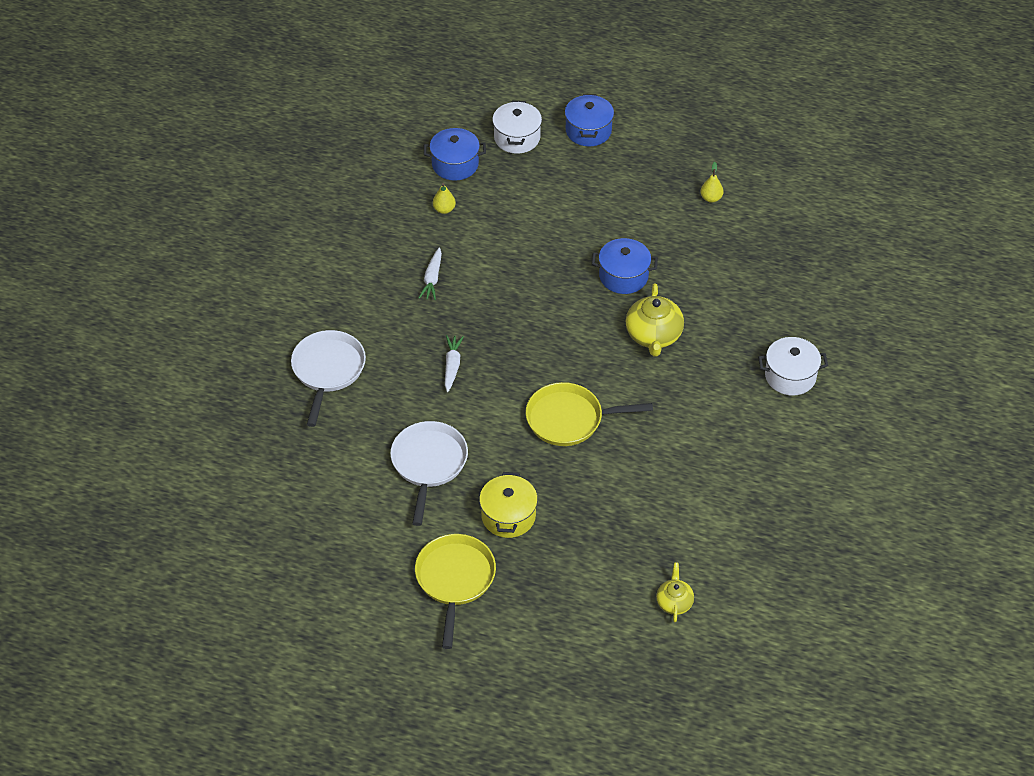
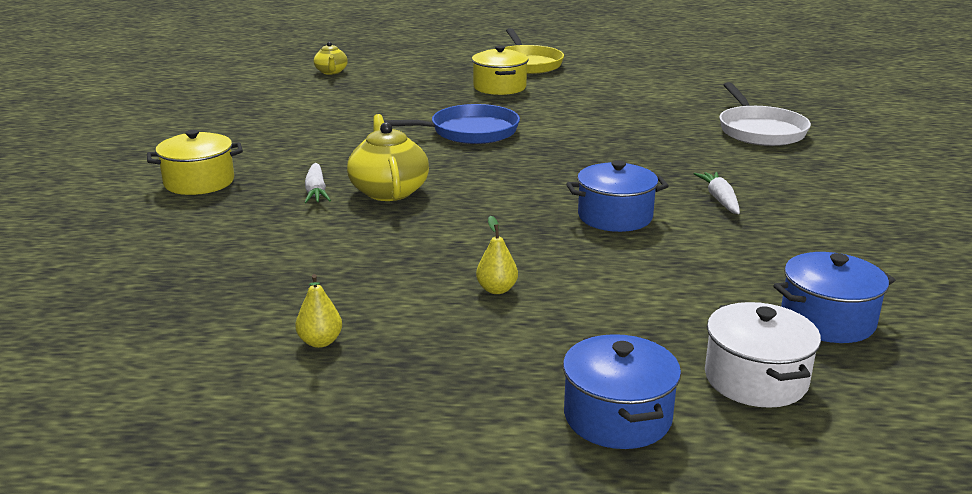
camera: 165 degrees right, 25 degrees down
(428, 464) = (596, 100): white pan -> none
(444, 209) = (780, 263): yellow pear -> yellow pear (496, 289)
(452, 366) = (627, 146): white carrot -> white carrot (316, 191)
(570, 419) = (468, 132): yellow pan -> blue pan
(623, 276) = (450, 233): blue pot -> blue pot (615, 217)
(790, 376) = (199, 182): white pot -> yellow pot

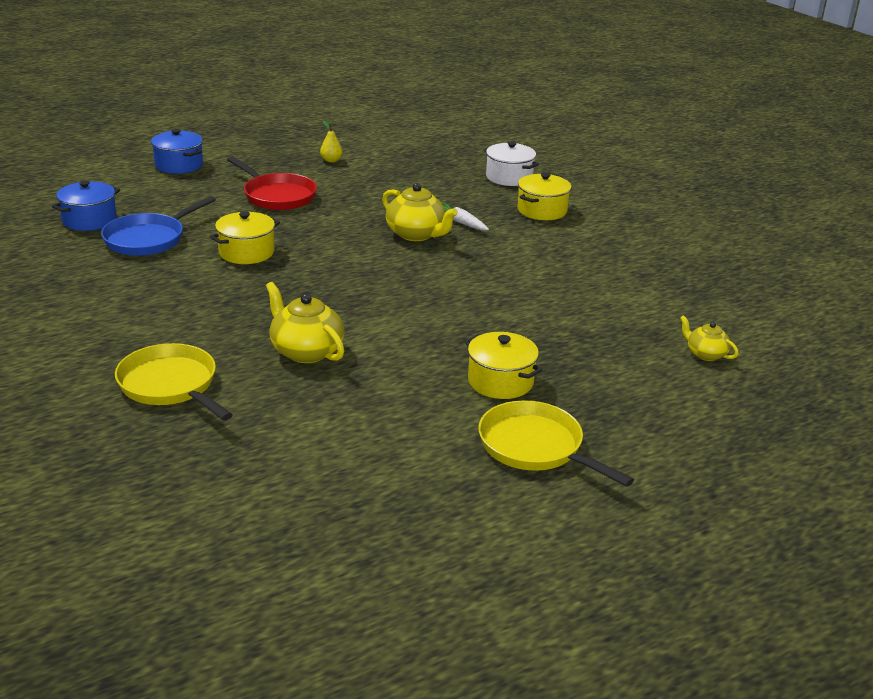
camera: 145 degrees right, 5 degrees up
(468, 132) = (440, 303): blue pan -> blue pan (149, 239)
(496, 289) = (277, 196): yellow pear -> red pan
(615, 217) = (246, 252): blue pot -> yellow pot
(628, 128) = (306, 351): none -> yellow teapot
(720, 199) = (179, 285): white carrot -> none
(755, 379) = (123, 188): white pot -> white pot (509, 177)
(759, 130) = (171, 386): white pan -> yellow pan

